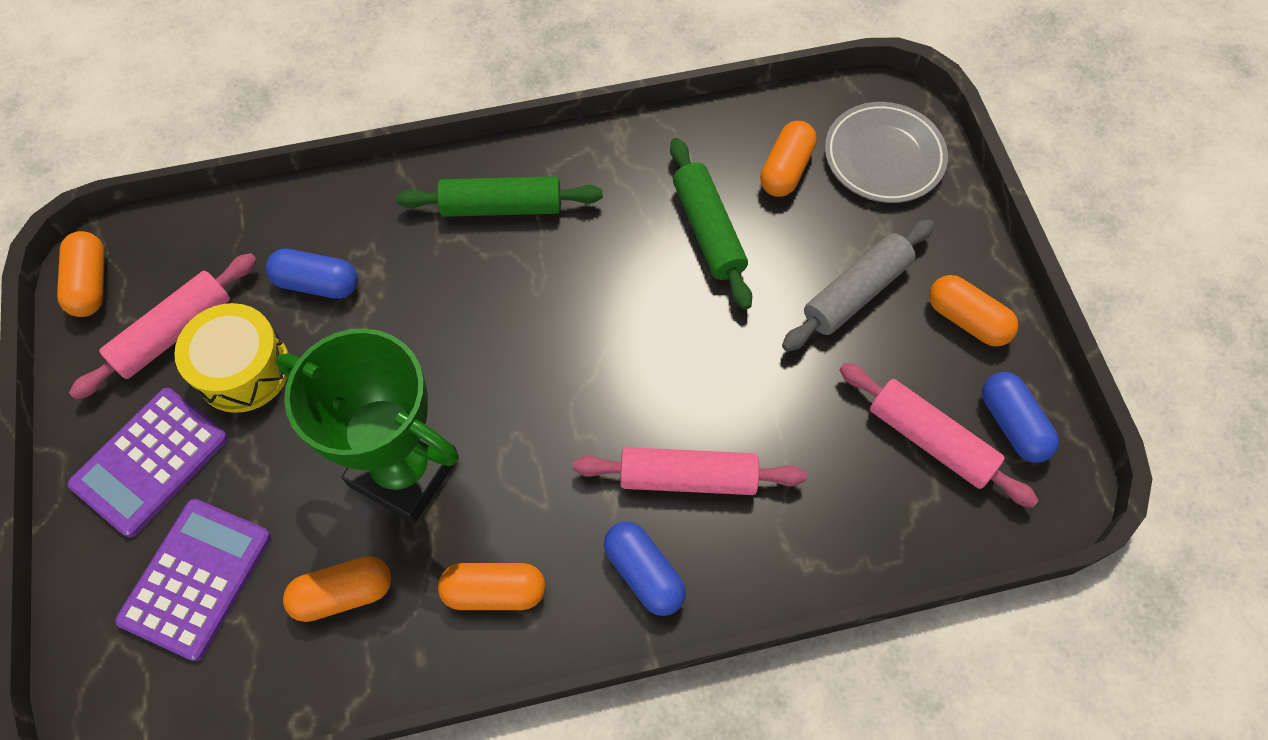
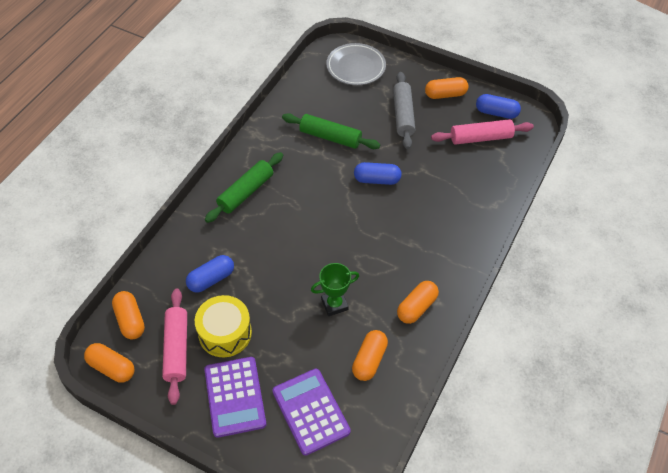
camera: 50 degrees left, 10 degrees down
(404, 471) = (334, 304): green trophy -> green trophy, size x0.50
(644, 573) = (453, 255): blue capsule -> blue capsule (377, 180)
(688, 477) = (428, 215): pink rolling pin -> none
(786, 169) = (329, 97): orange capsule -> orange capsule (130, 320)

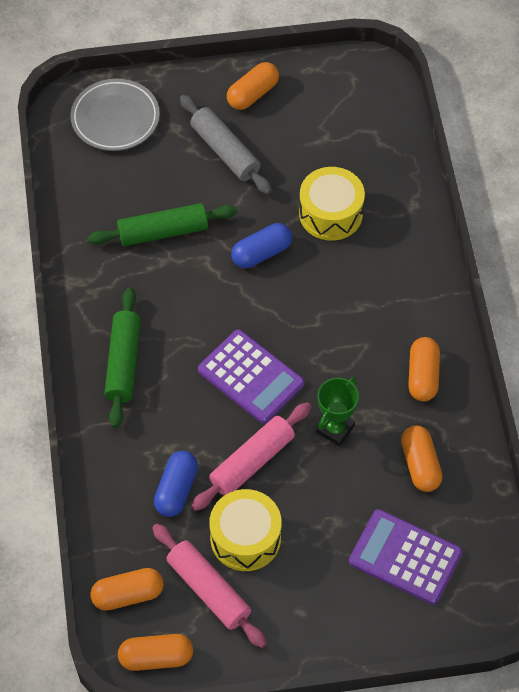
camera: 35 degrees left, 5 degrees up
(130, 320) = (128, 595): orange capsule -> orange capsule turned 45 degrees counterclockwise
(235, 397) = (315, 596): purple calculator -> purple calculator (250, 377)
(437, 181) = (330, 213): none -> yellow drum
(480, 138) = (336, 128): pink rolling pin -> pink rolling pin (252, 462)
(496, 113) = (329, 84): blue capsule -> none

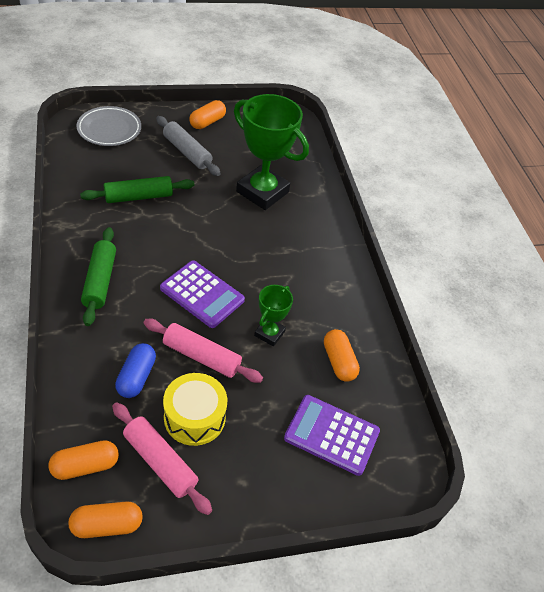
camera: 10 degrees left, 10 degrees down
(252, 462) = (201, 356): pink rolling pin -> pink rolling pin turned 75 degrees clockwise
(261, 253) = (212, 213): blue capsule -> none
(330, 213) = (262, 192): yellow drum -> green trophy
(423, 376) = (336, 298): orange capsule -> none

